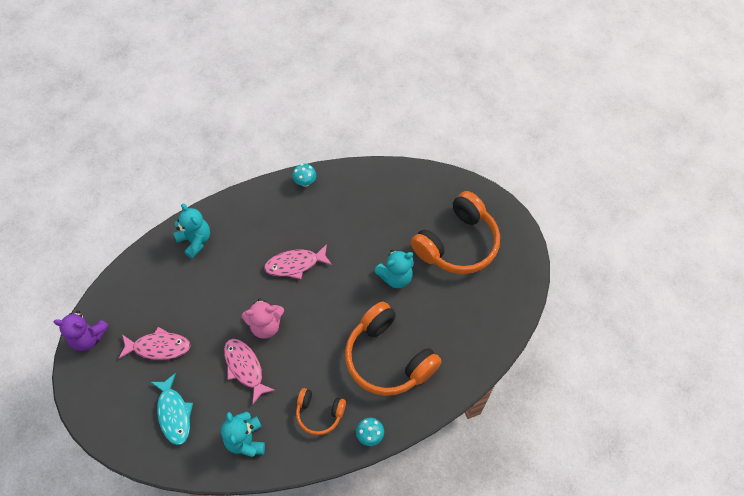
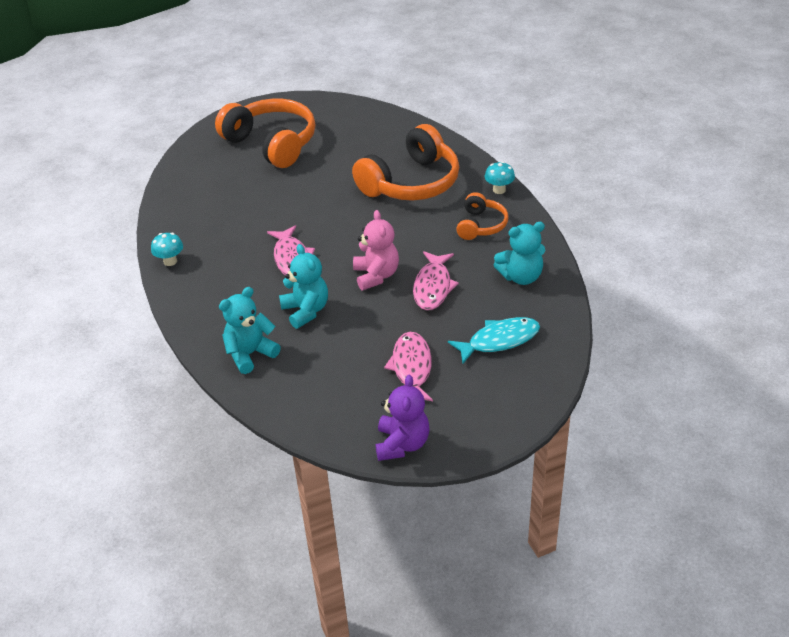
camera: 90 degrees left, 20 degrees down
(245, 368) = (433, 287): pink fish -> pink fish turned 45 degrees counterclockwise
(395, 277) = (312, 183): turquoise teddy bear -> turquoise teddy bear (306, 311)

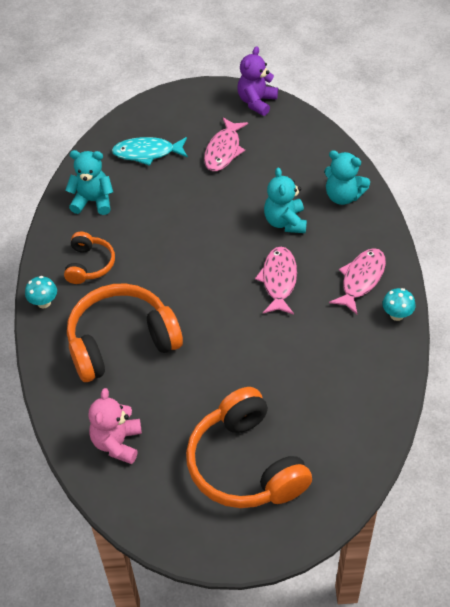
camera: 160 degrees left, 10 degrees up
(250, 354) = (343, 196): turquoise teddy bear -> turquoise teddy bear turned 45 degrees clockwise
(376, 275) = (211, 239): pink teddy bear -> pink teddy bear (117, 443)
(433, 287) = (169, 213): pink fish -> pink fish (361, 279)
(481, 225) = (89, 264): orange headphones -> orange headphones turned 150 degrees clockwise

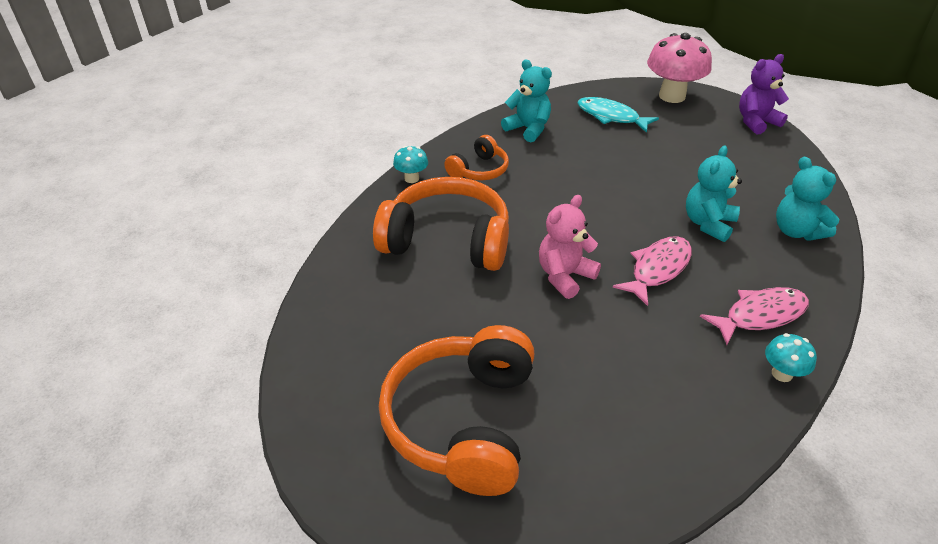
camera: 35 degrees right, 10 degrees down
(117, 443) = (357, 320): pink teddy bear -> pink teddy bear (564, 276)
(178, 105) = (672, 96): none -> pink mushroom
(223, 150) = (689, 143): pink fish -> none

